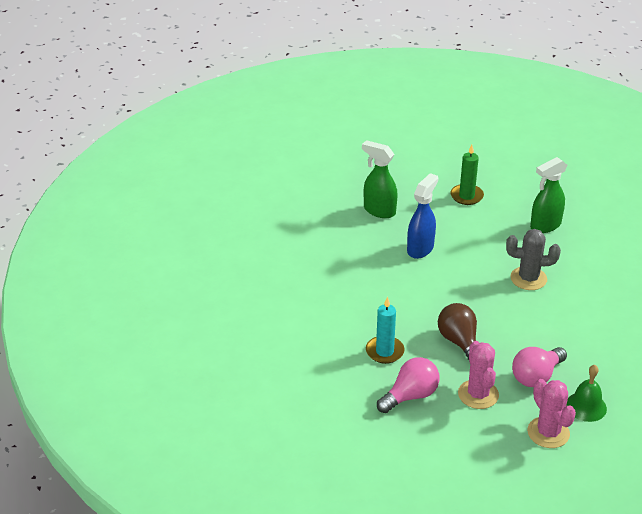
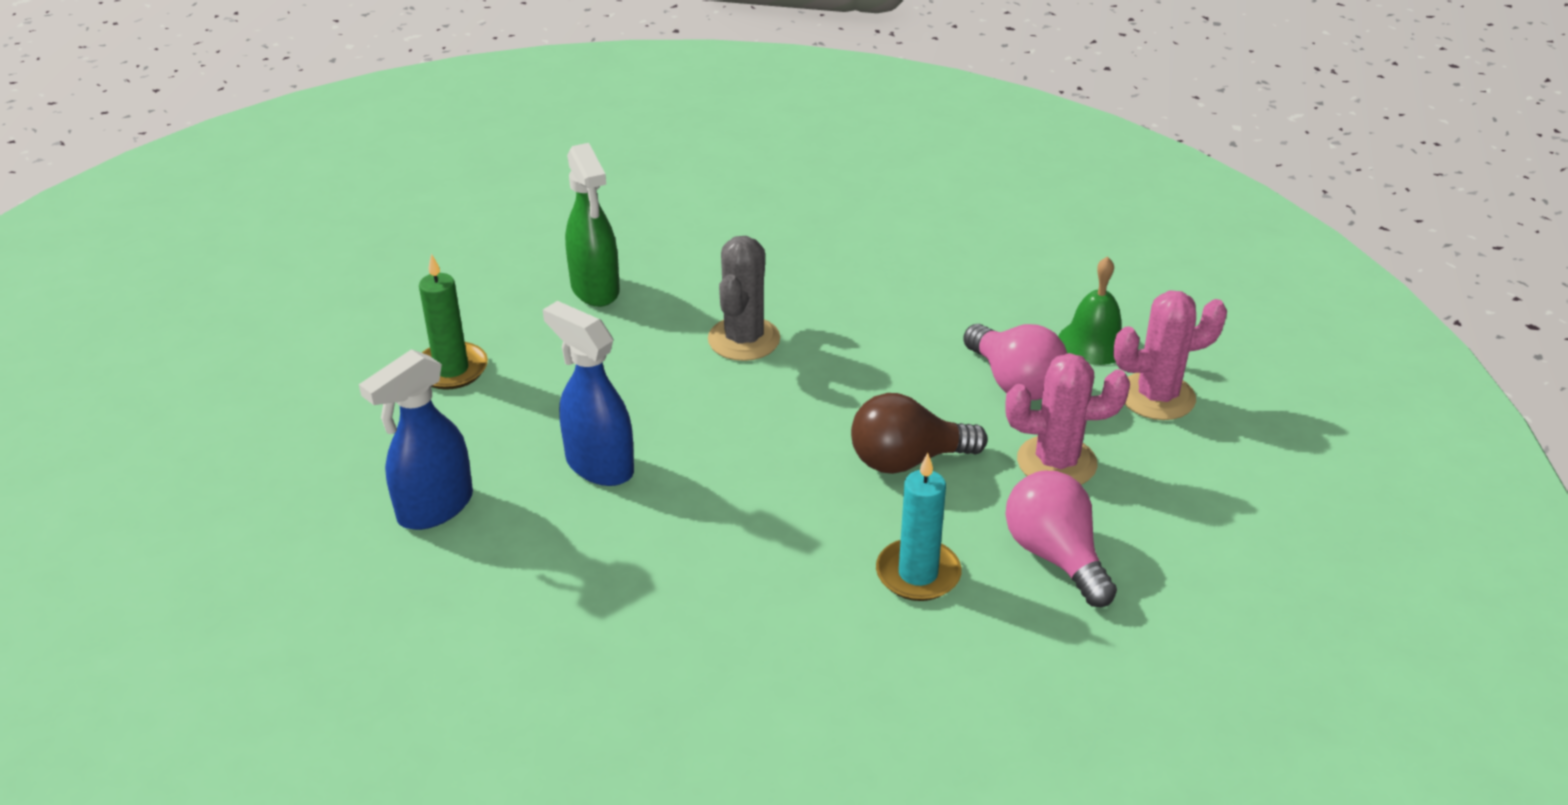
camera: 80 degrees left, 0 degrees up
(379, 211) = (434, 508): green spray bottle -> blue spray bottle

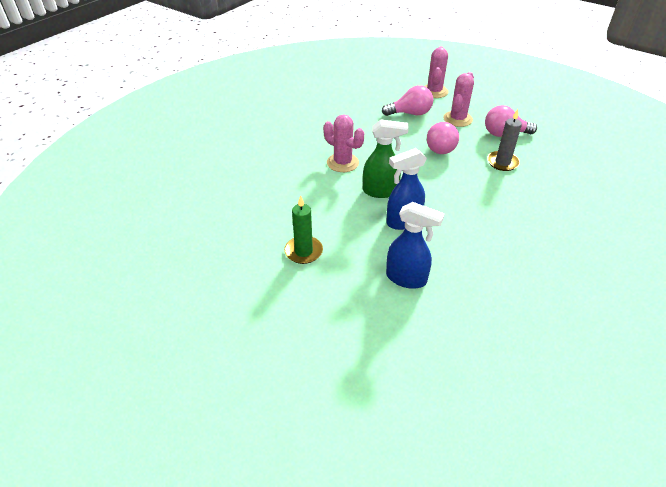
camera: 65 degrees left, 5 degrees up
(434, 508) = (406, 278): blue spray bottle -> blue spray bottle turned 45 degrees counterclockwise
(595, 289) = (275, 193): green spray bottle -> green spray bottle (381, 191)
(744, 339) = (342, 163): grey cactus -> pink cactus
(907, 460) = (440, 147): brown light bulb -> pink light bulb
(918, 574) = (502, 162): turquoise candle -> grey candle
(1093, 342) = (398, 93): green bell -> none

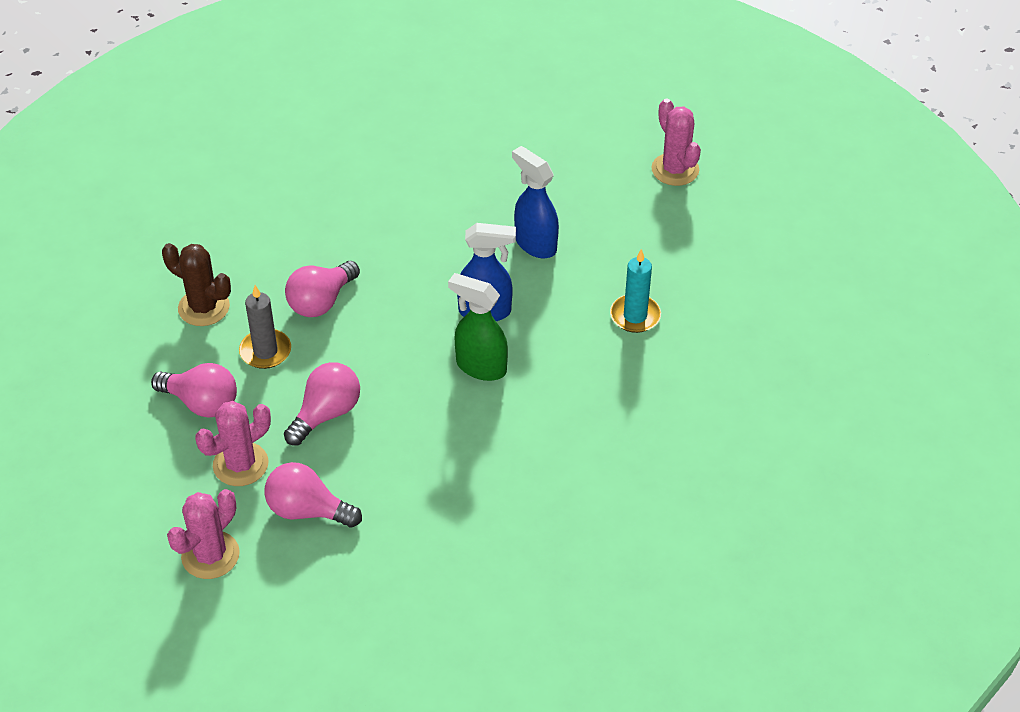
camera: 155 degrees left, 5 degrees up
(303, 251) = (635, 316): green candle -> turquoise candle
(342, 163) = (500, 439): pink cactus -> pink cactus (675, 169)
(503, 195) = (321, 301): none -> pink light bulb
(560, 171) = (204, 307): none -> brown cactus

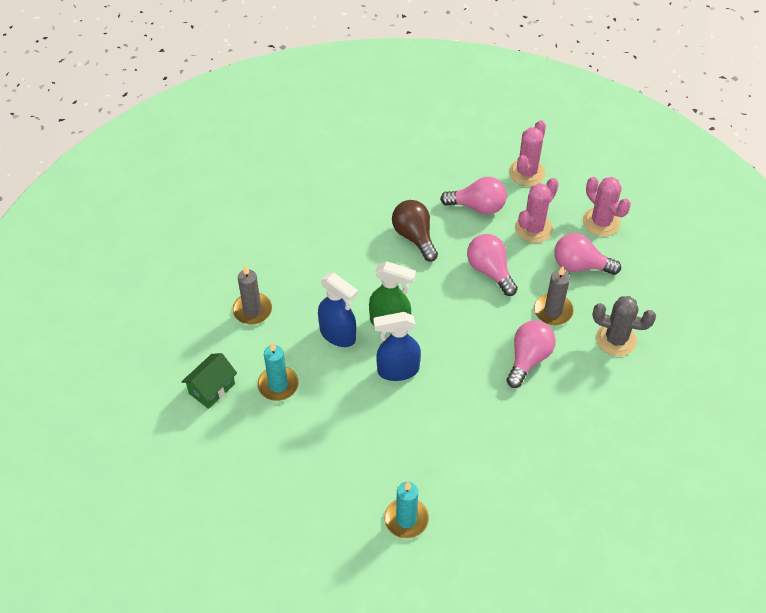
camera: 170 degrees right, 5 degrees up
(204, 307) = (616, 339): brown cactus -> grey cactus
(326, 414) = (490, 271): pink light bulb -> pink light bulb turned 120 degrees clockwise
(415, 478) = (414, 237): none -> brown light bulb
(513, 173) = (406, 519): none -> turquoise candle
(535, 244) = (370, 442): blue spray bottle -> blue spray bottle (338, 335)
(660, 408) = (252, 310): none -> grey candle
(675, 169) = (255, 550): pink cactus -> pink cactus (601, 222)
(717, 323) = (212, 388): none -> green house

